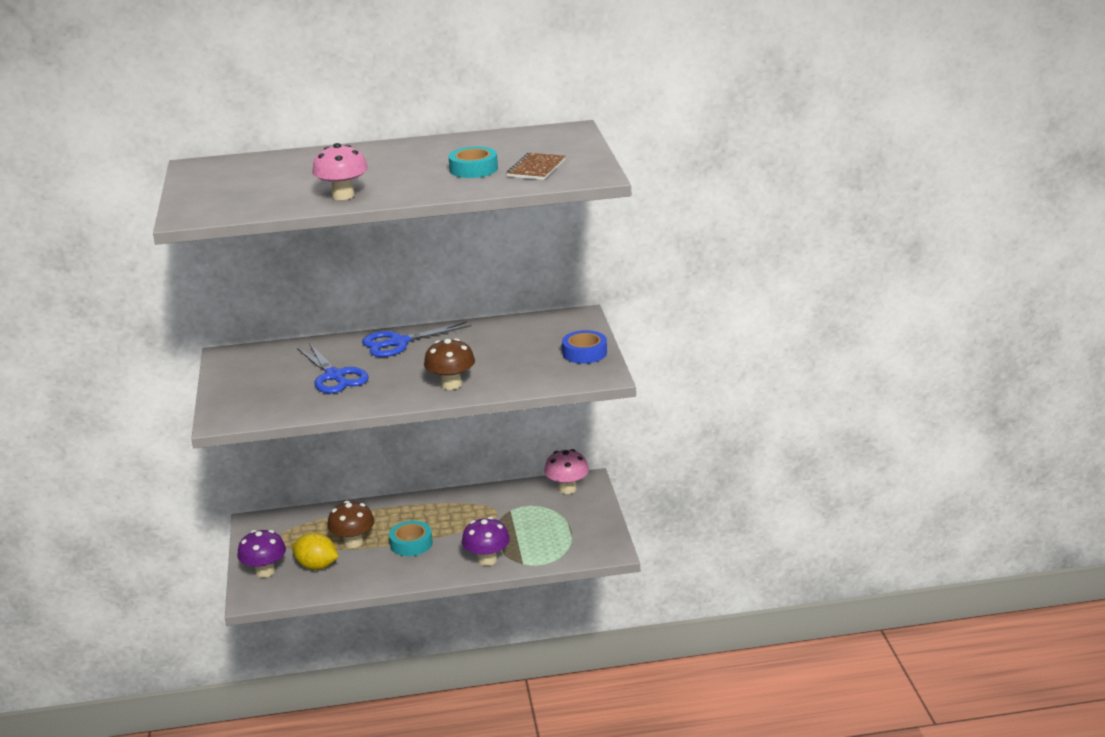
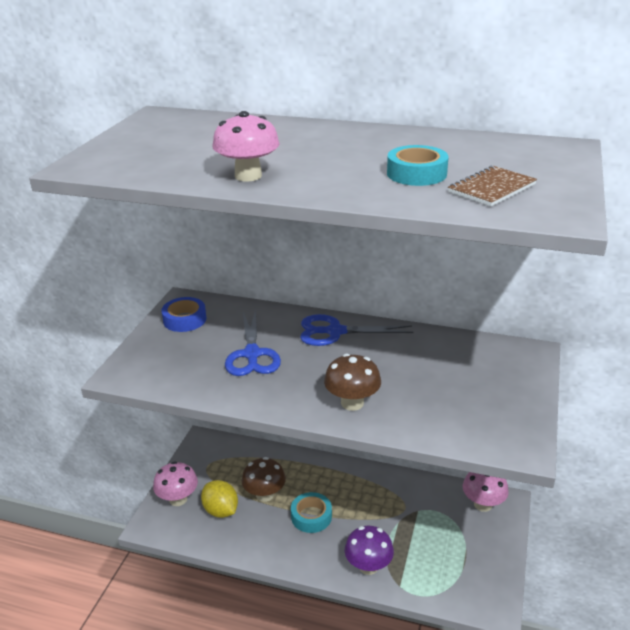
camera: 25 degrees right, 5 degrees up
(265, 571) = (178, 499): purple mushroom -> pink mushroom
(584, 353) = (515, 405): blue tape -> blue tape (184, 319)

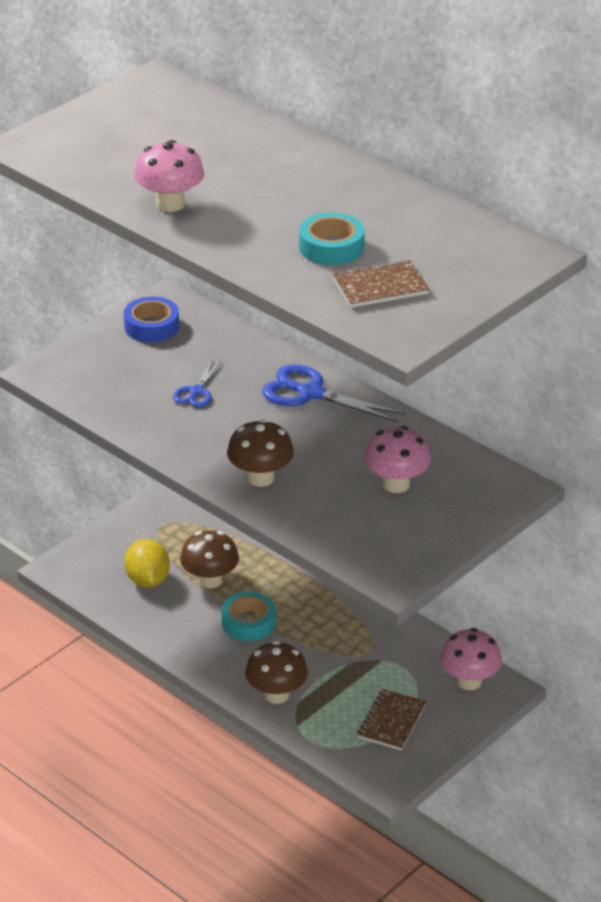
camera: 25 degrees right, 5 degrees up
(178, 499) = (106, 551): pink mushroom -> pink mushroom (396, 484)
(252, 354) = (196, 392): blue scissors -> blue scissors, size x0.57
(368, 566) = (276, 694): purple mushroom -> brown mushroom
(459, 555) = (392, 721): none -> brown notebook

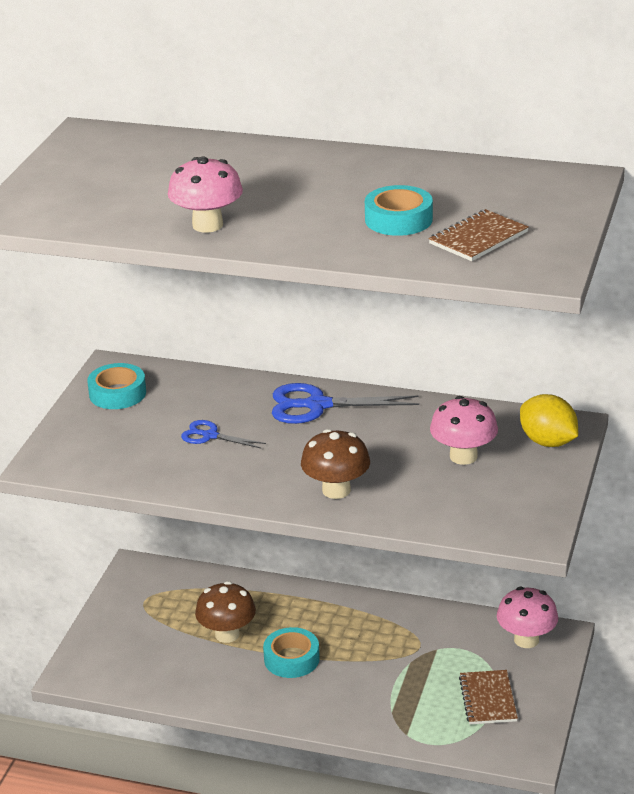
camera: 25 degrees left, 5 degrees down
(148, 580) = (168, 654): yellow lemon -> yellow lemon (548, 442)
(152, 326) = (117, 393): blue tape -> turquoise tape
(196, 392) = (210, 436): blue scissors -> blue scissors turned 120 degrees clockwise
(276, 694) = (367, 714): brown mushroom -> none

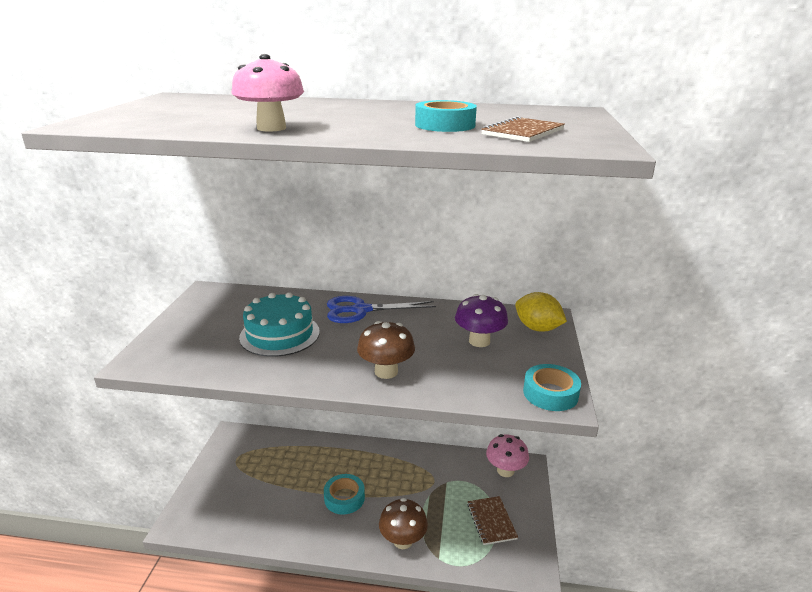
camera: 10 degrees left, 5 degrees down
(117, 393) = (208, 307): turquoise tape -> turquoise tape (550, 393)
(210, 436) = (280, 334): blue scissors -> turquoise cake
(227, 634) = (296, 481): brown mushroom -> brown mushroom (403, 540)
(463, 456) = (479, 341): pink mushroom -> purple mushroom

